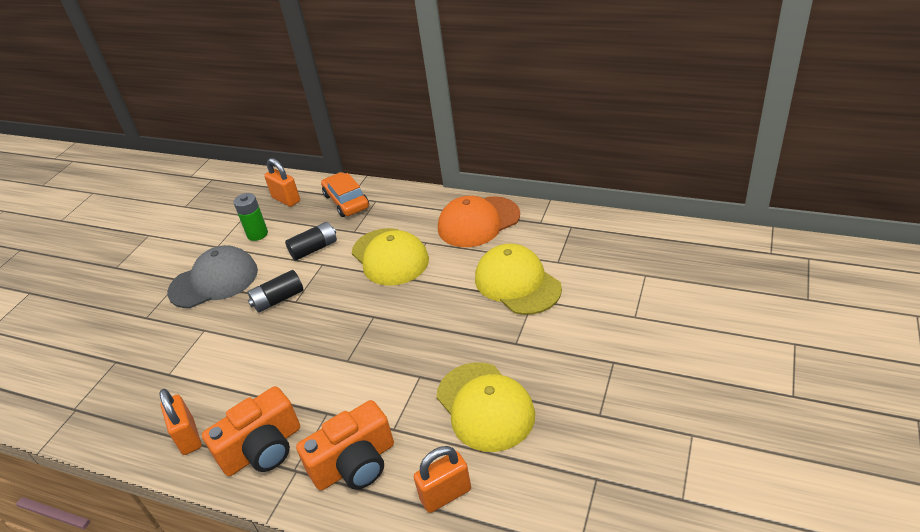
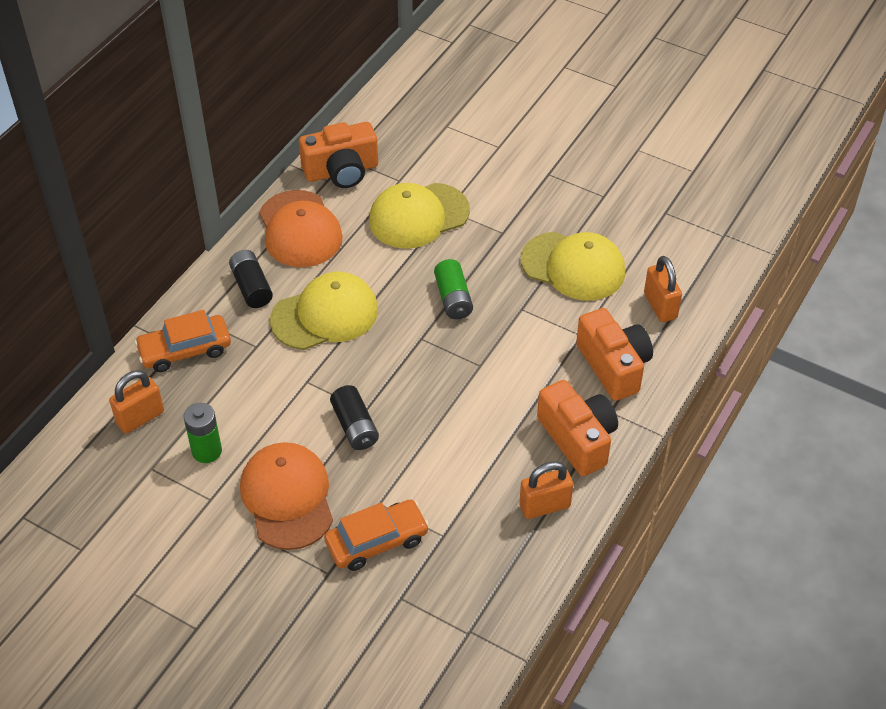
camera: 85 degrees left, 10 degrees up
(169, 336) = (377, 541): none -> orange car
(214, 281) = (287, 498): grey cap -> orange cap
(314, 249) = (272, 388): black battery -> black battery (251, 287)
(422, 326) = (453, 298): none -> green battery
(485, 406) = (573, 266): yellow cap -> yellow cap turned 45 degrees clockwise
(554, 227) = (341, 171): none -> orange camera

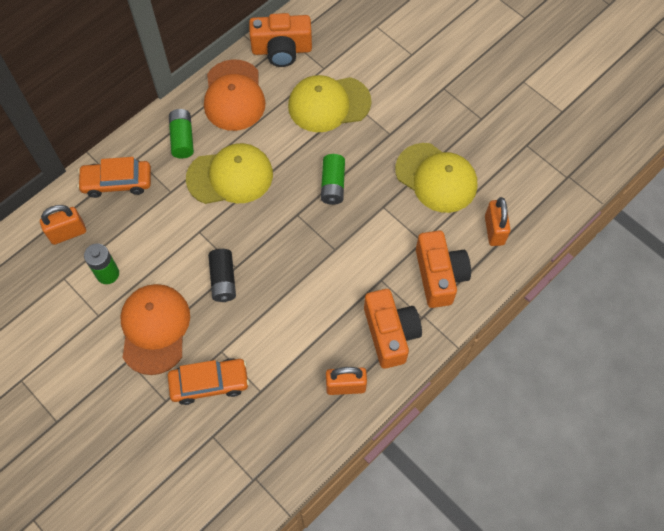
camera: 15 degrees right, 15 degrees up
(251, 287) = (182, 139): black battery -> green battery

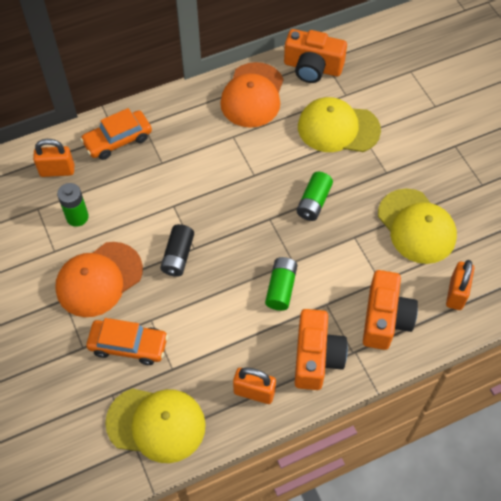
camera: 20 degrees right, 5 degrees down
(117, 182) = (118, 140): orange car -> orange car turned 45 degrees counterclockwise
(154, 329) = (99, 279): orange cap -> orange cap turned 150 degrees counterclockwise
(182, 139) = (191, 119): green battery -> green battery (281, 288)
(230, 176) = (221, 165): yellow cap -> yellow cap (156, 424)

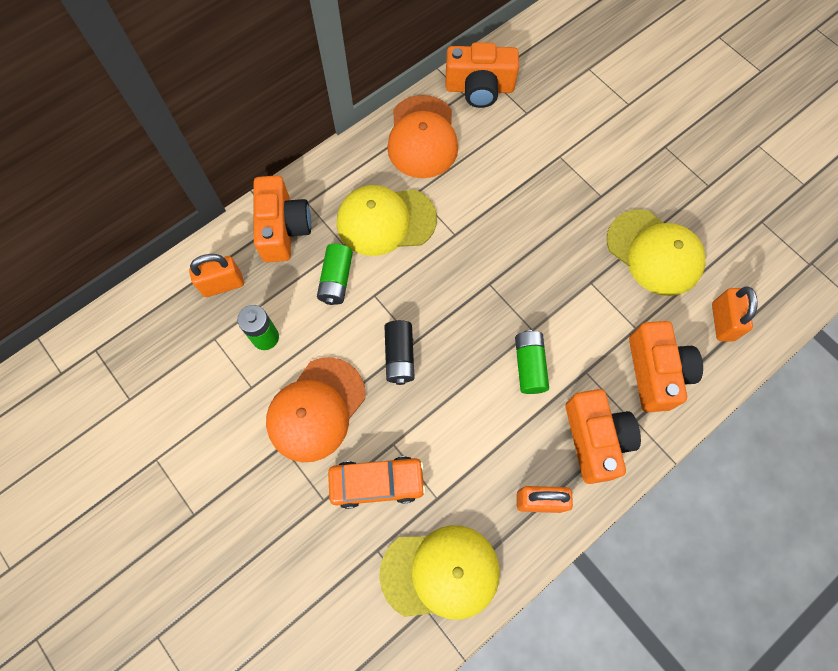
camera: 15 degrees left, 10 degrees up
(118, 140) = (283, 229): orange car -> orange camera
(313, 202) = (532, 251): green battery -> green battery (336, 280)
(338, 128) = (531, 155): yellow cap -> yellow cap (385, 221)

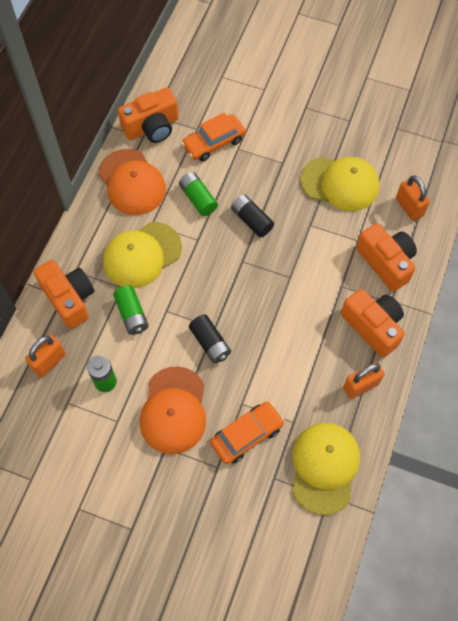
camera: 30 degrees left, 5 degrees down
(440, 572) = (324, 467): yellow cap -> yellow cap turned 45 degrees counterclockwise
(527, 243) = (251, 220): none -> black battery
(529, 365) = (302, 302): green battery -> green battery (198, 199)
(536, 136) = (214, 142): none -> orange car

